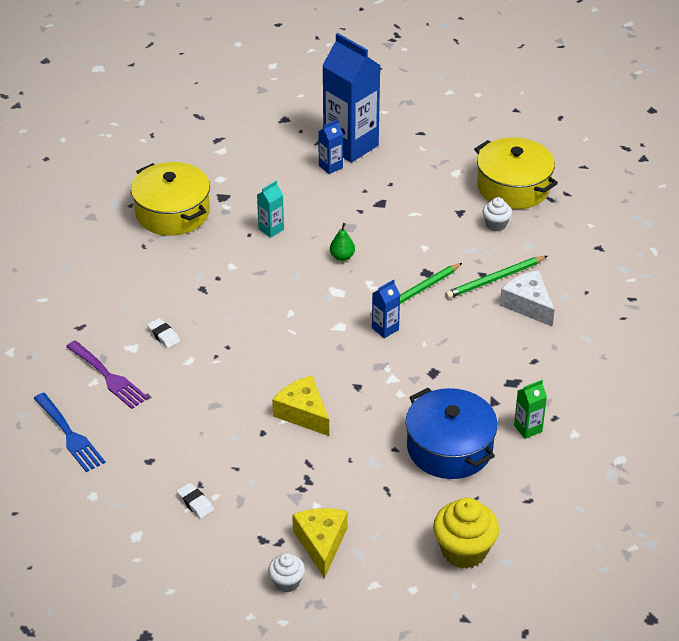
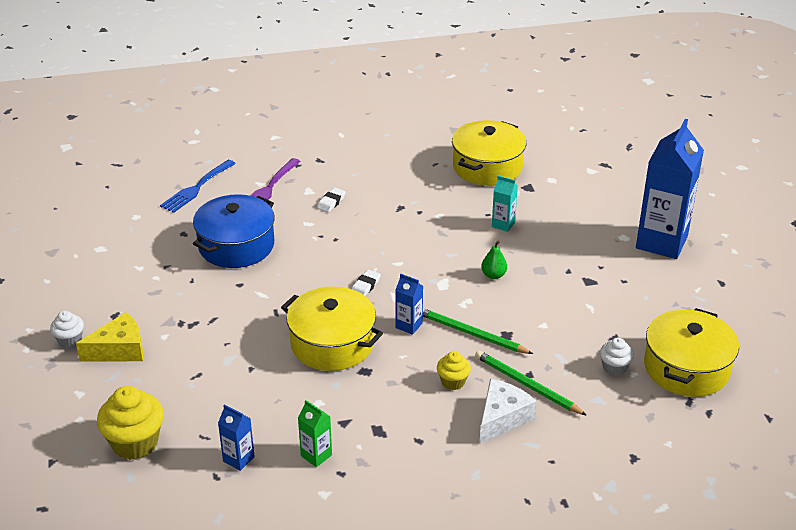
camera: 70 degrees right, 5 degrees down
(195, 503) = (144, 268): white eraser -> white eraser (365, 286)
(303, 413) = (272, 301): yellow cheese -> none
(330, 166) = (619, 237): blue carton -> blue carton (238, 459)
(386, 385) = (332, 343): none -> yellow pot
(449, 448) = (266, 404): blue pot -> blue pot (236, 245)
(472, 321) = (453, 382): none -> yellow cupcake

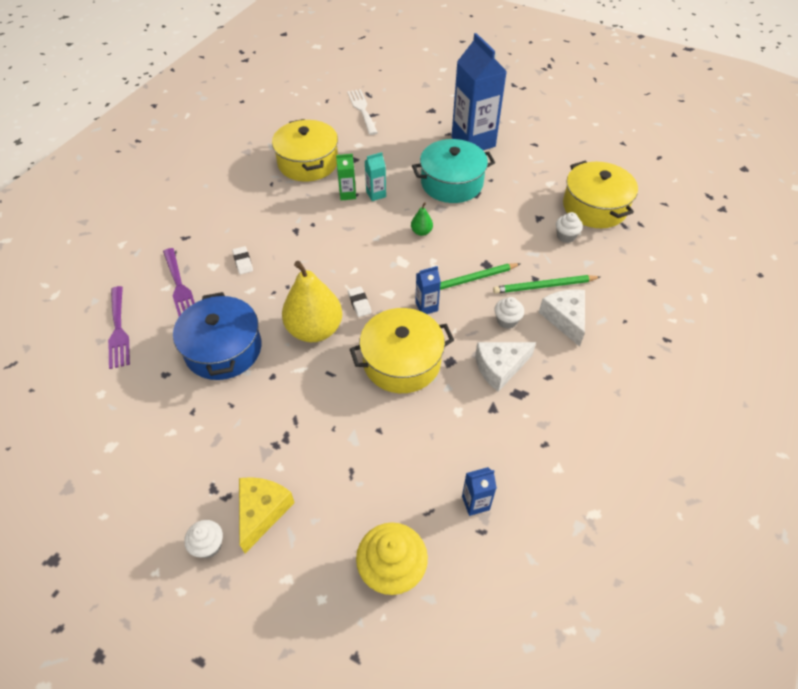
camera: 50 degrees left, 15 degrees up
(196, 188) = (118, 330): blue fork -> purple fork
(309, 279) = (314, 329): none -> yellow pear
(316, 455) = (514, 448): green carton -> green carton (347, 194)
(393, 404) = (500, 368): none -> white cheese
(453, 382) = (507, 321): yellow cupcake -> white cupcake
(583, 259) = (452, 183): none -> turquoise pot
(601, 155) = (362, 110): none -> white fork

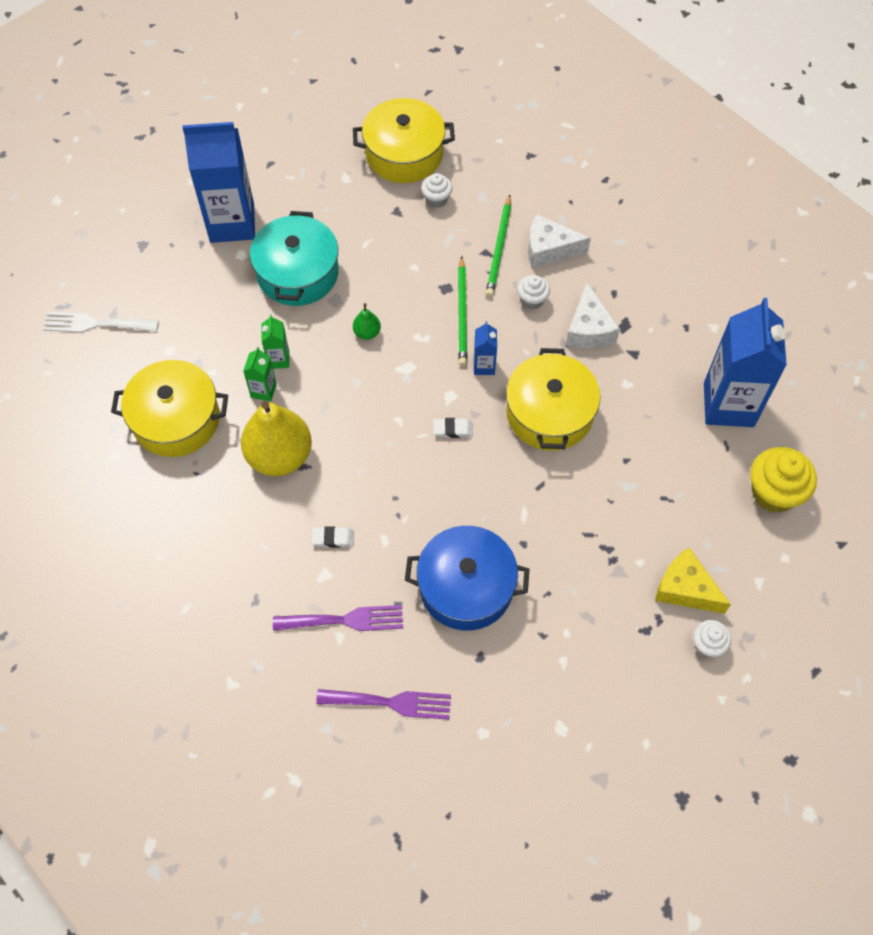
camera: 70 degrees left, 10 degrees up
(314, 329) = (473, 485): yellow pear -> yellow pear (279, 456)
(376, 194) = (278, 359): turquoise carton -> green carton
(475, 503) = (728, 405): blue carton -> blue carton, size x2.29

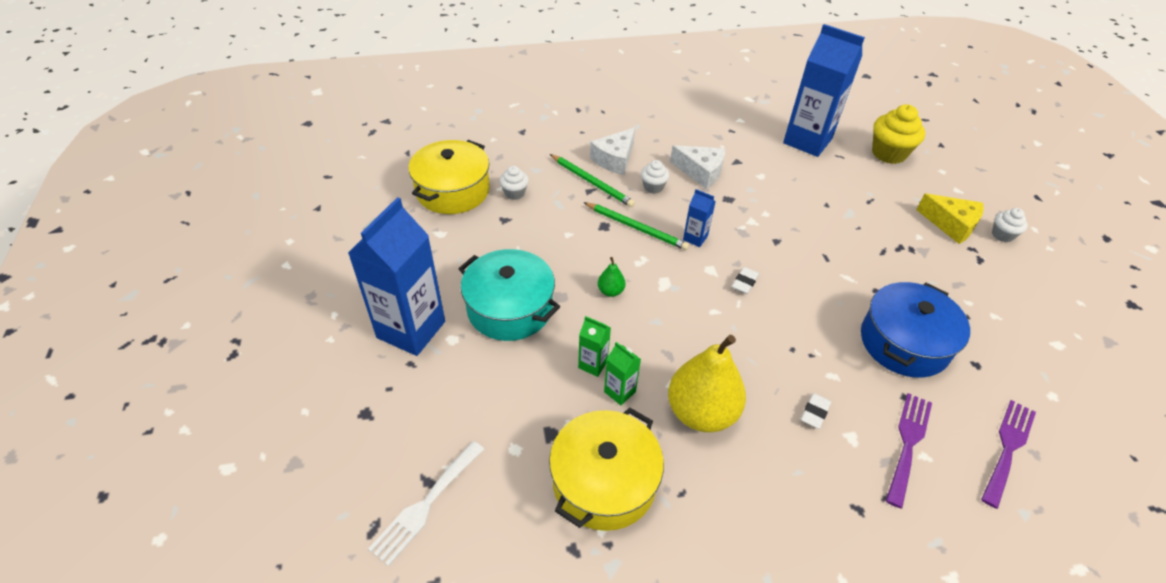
camera: 60 degrees left, 15 degrees down
(549, 413) = (762, 223): yellow pot -> none
(685, 589) = (951, 225): yellow cheese -> yellow cheese turned 120 degrees counterclockwise

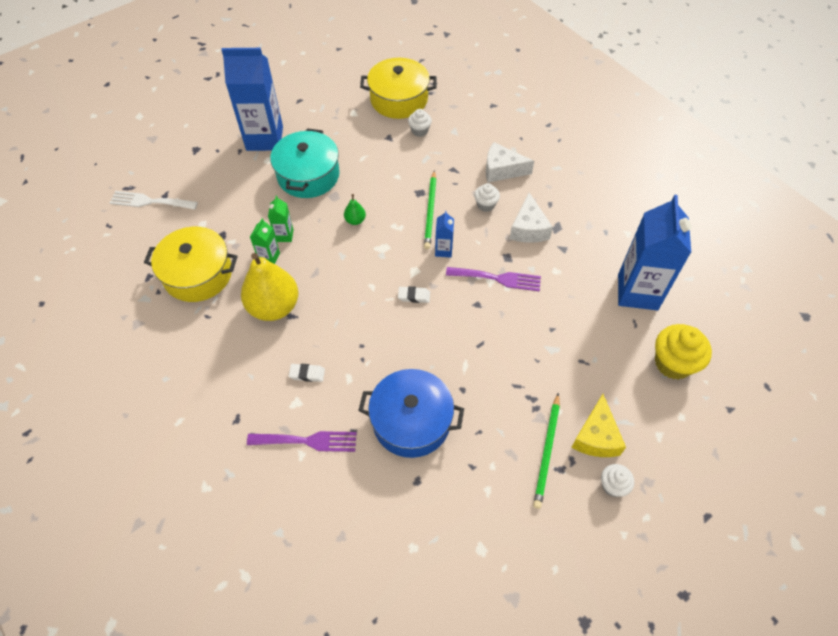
camera: 65 degrees right, 10 degrees up
(592, 182) = (463, 167): green pencil -> green pencil (547, 452)
(1008, 448) = (337, 514): purple fork -> purple fork (498, 278)

